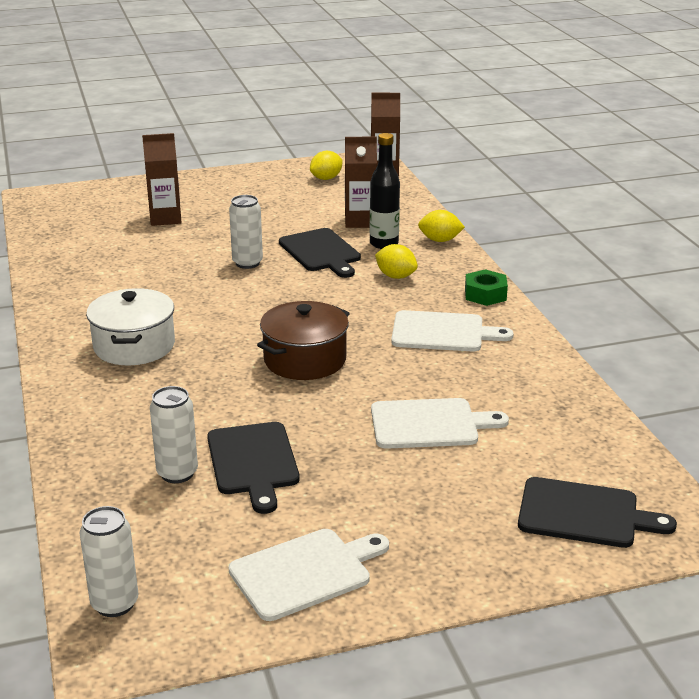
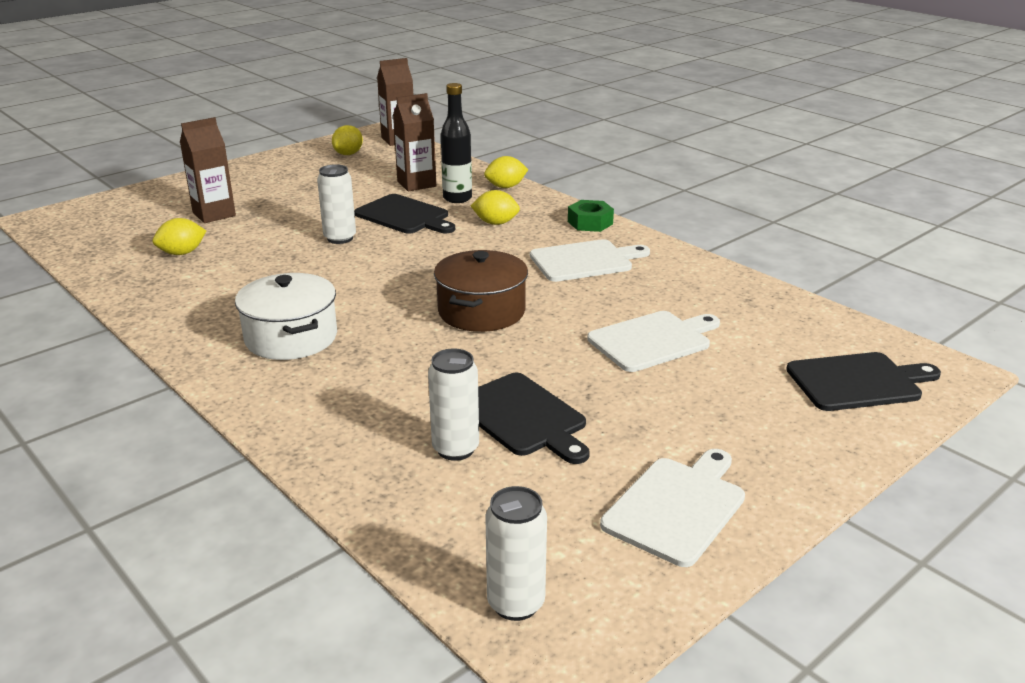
camera: 25 degrees left, 0 degrees up
(113, 250) = (182, 253): none -> yellow lemon

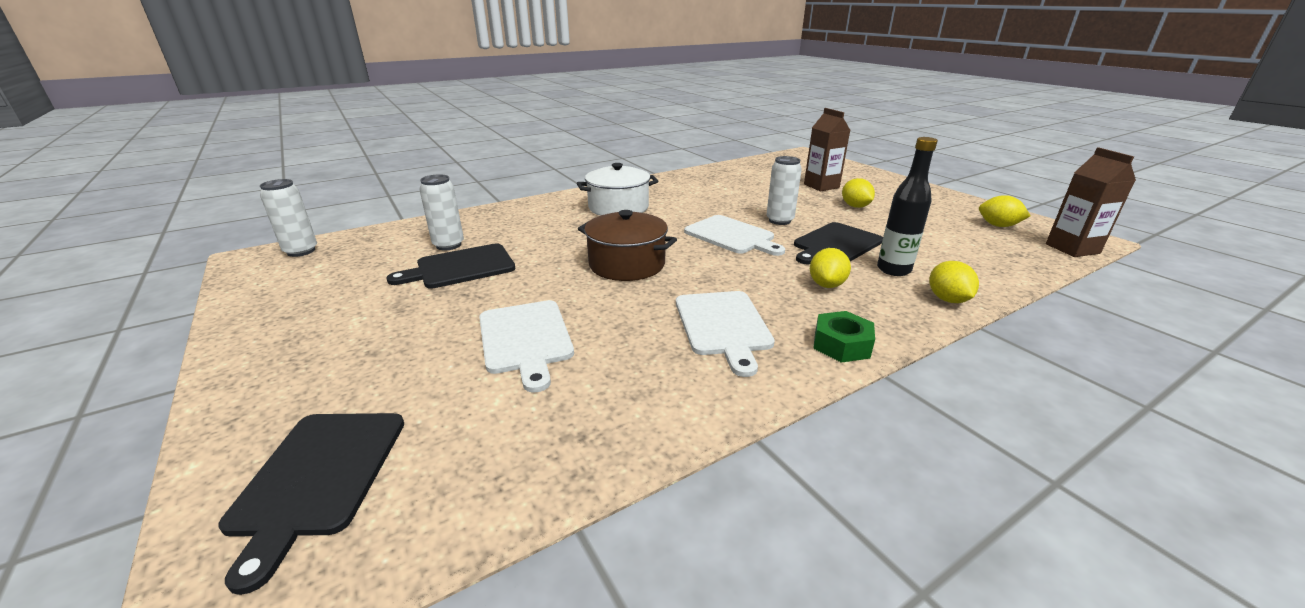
camera: 100 degrees right, 0 degrees up
(182, 253) = (752, 181): yellow lemon -> yellow lemon (855, 206)
(416, 184) = (927, 252): brown carton -> none
(677, 507) = (298, 308): white cutting board -> white cutting board (732, 236)

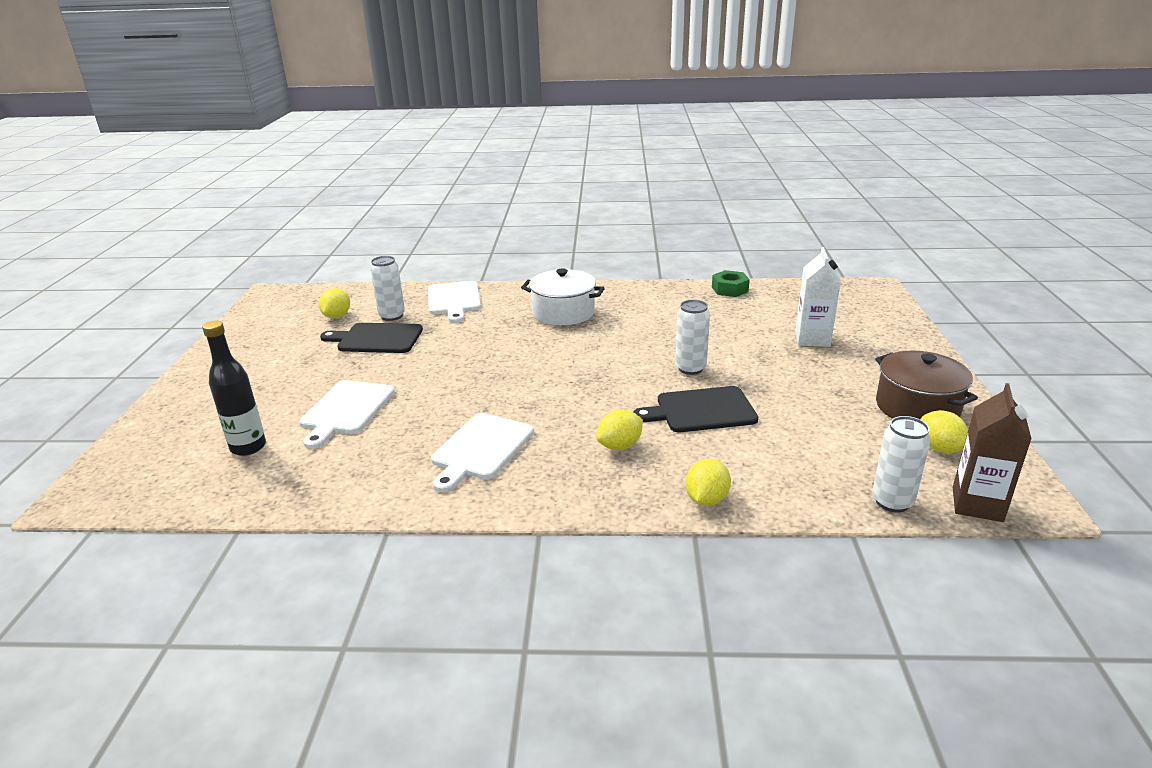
camera: 35 degrees right, 0 degrees up
(301, 251) = (302, 295): white can -> white can (892, 502)
(317, 477) = (166, 451): black cutting board -> none
(627, 264) = (489, 372): brown pot -> brown pot (917, 407)
(732, 236) = (616, 371): white cutting board -> white cutting board (454, 300)
(821, 186) = (812, 339): brown carton -> white carton
(841, 345) = (541, 498): green nut -> green nut (729, 289)
(855, 206) = (804, 375): yellow lemon -> yellow lemon (337, 316)
(893, 270) = (710, 454): black bottle -> black bottle (248, 447)

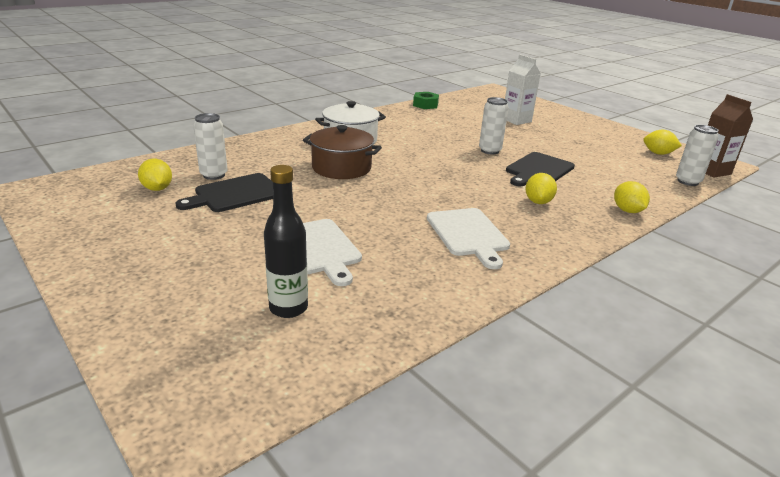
camera: 45 degrees left, 0 degrees up
(454, 300) = (247, 151): white cutting board -> none
(917, 407) = (617, 139): brown pot -> brown pot (341, 168)

